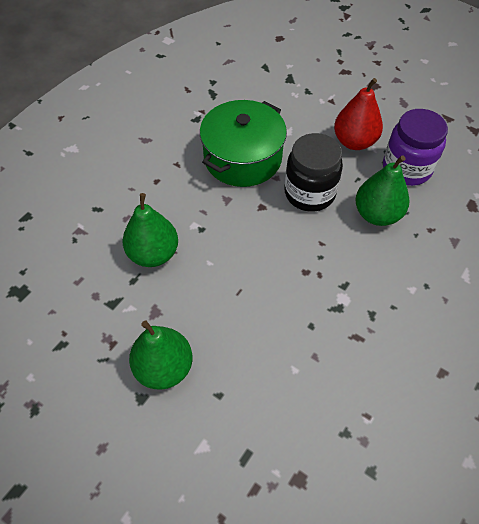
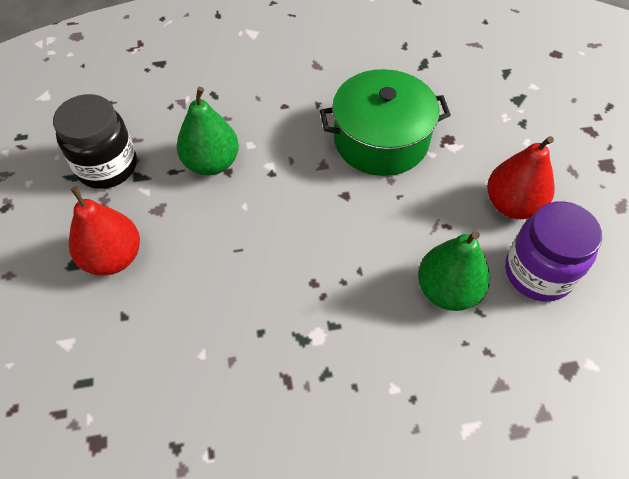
camera: 45 degrees right, 0 degrees up
(164, 368) = (113, 257): green pear -> red pear
(309, 193) = (404, 218): black jar -> black jar (107, 166)

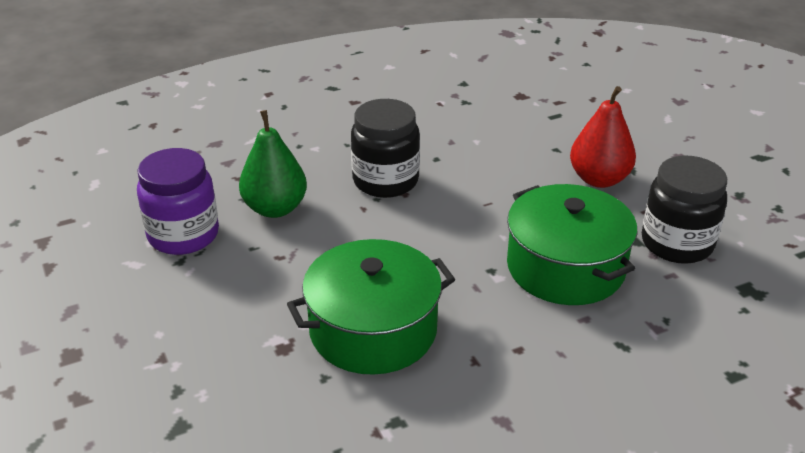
camera: 165 degrees right, 20 degrees down
(211, 163) = (565, 267): green pear -> green pot
(327, 307) = (385, 181): none -> black jar
(512, 205) = (204, 288): red pear -> none

